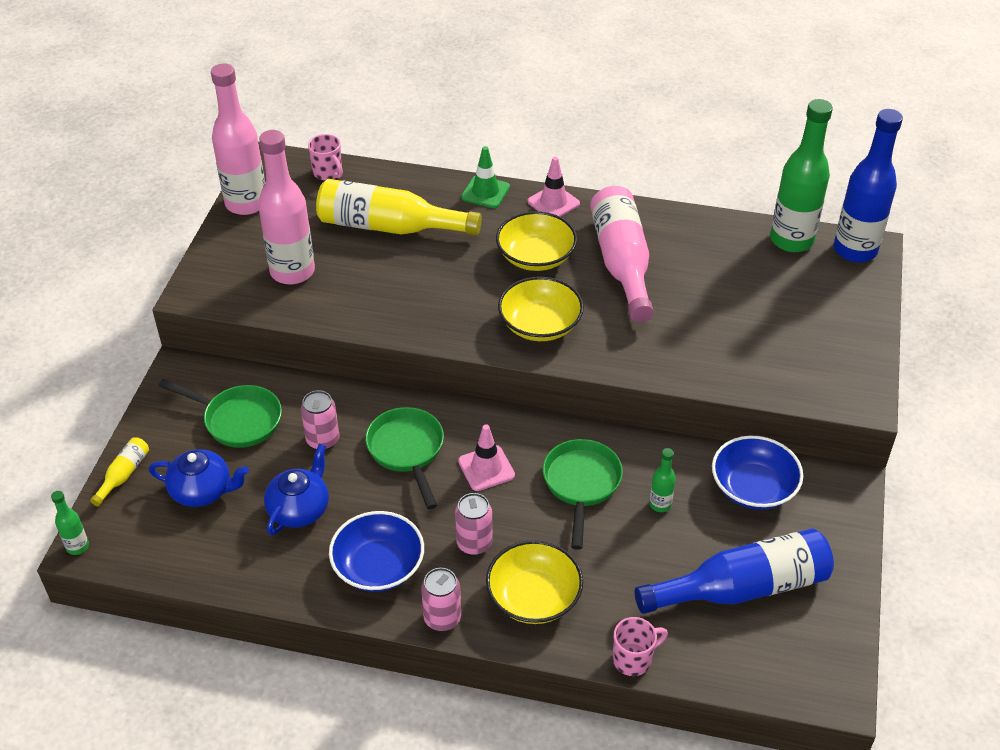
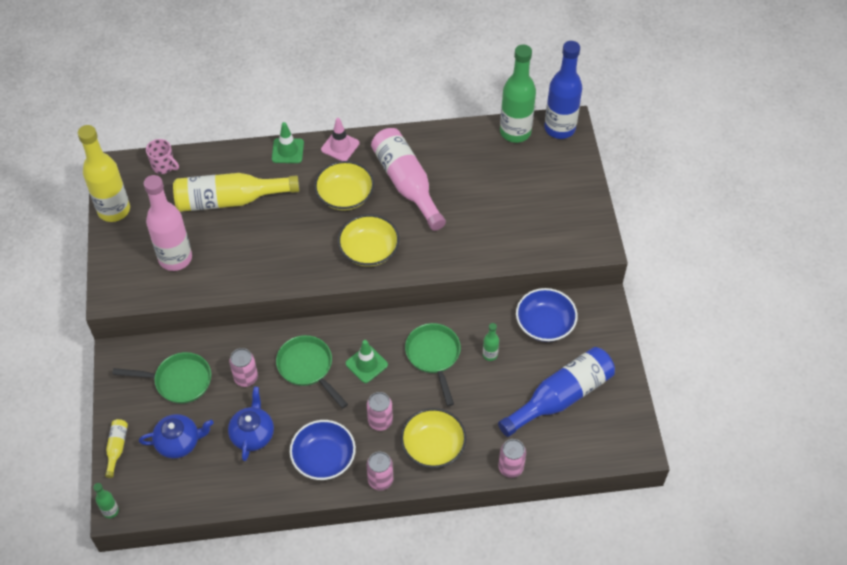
camera: 20 degrees left, 10 degrees up
(246, 203) = (114, 210): pink bottle -> yellow bottle
(486, 468) = (366, 364): pink traffic cone -> green traffic cone
(633, 659) = (510, 468): pink mug -> pink can

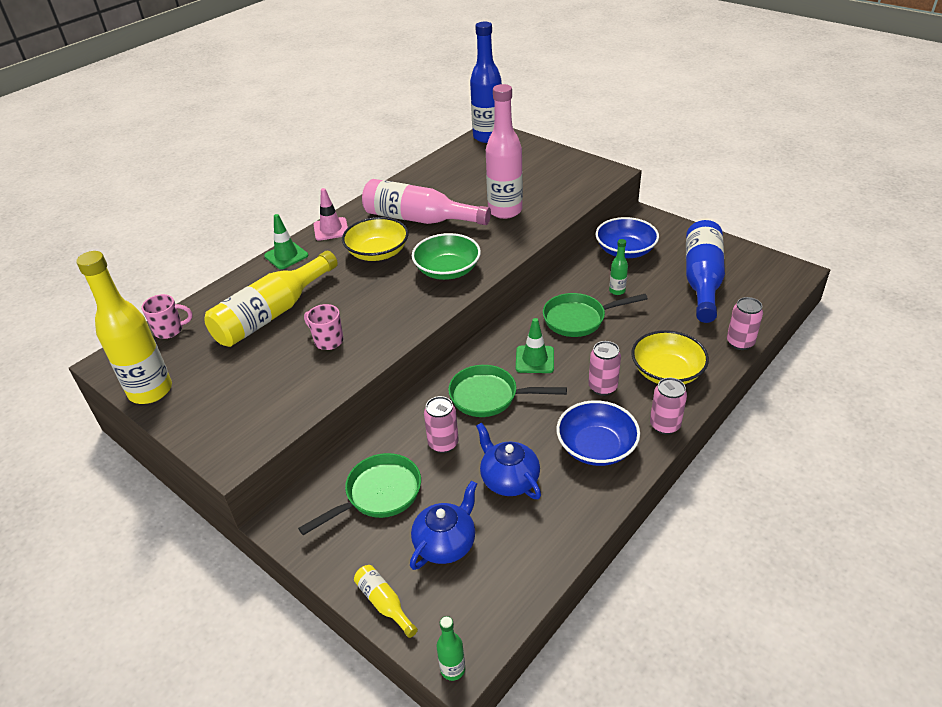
camera: 40 degrees left, 15 degrees down
(175, 258) = (268, 384): pink bottle -> pink bottle (505, 211)
(237, 251) = (328, 341): none -> pink mug
(369, 250) = (447, 270): yellow bowl -> green bowl
(434, 356) = (579, 319): green pan -> green pan turned 45 degrees counterclockwise
(515, 132) = (459, 153): green bottle -> none

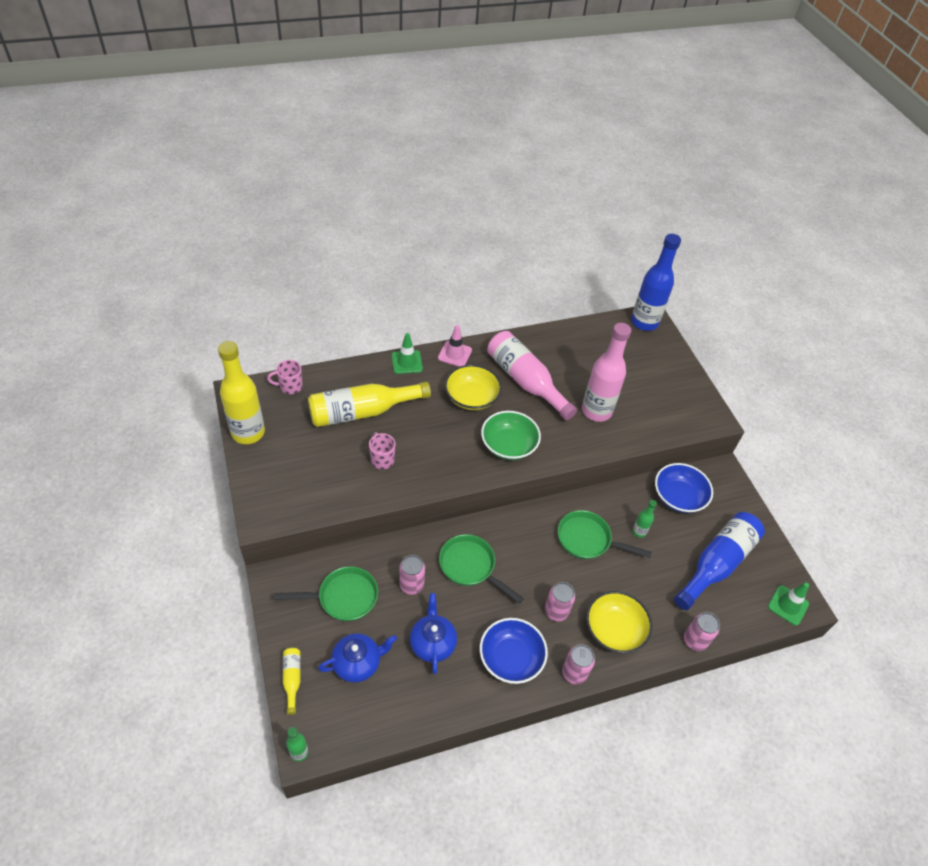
camera: 25 degrees right, 10 degrees up
(170, 330) = (290, 386): pink mug -> pink mug turned 150 degrees clockwise
(535, 359) = (526, 556): green traffic cone -> green traffic cone (788, 605)

